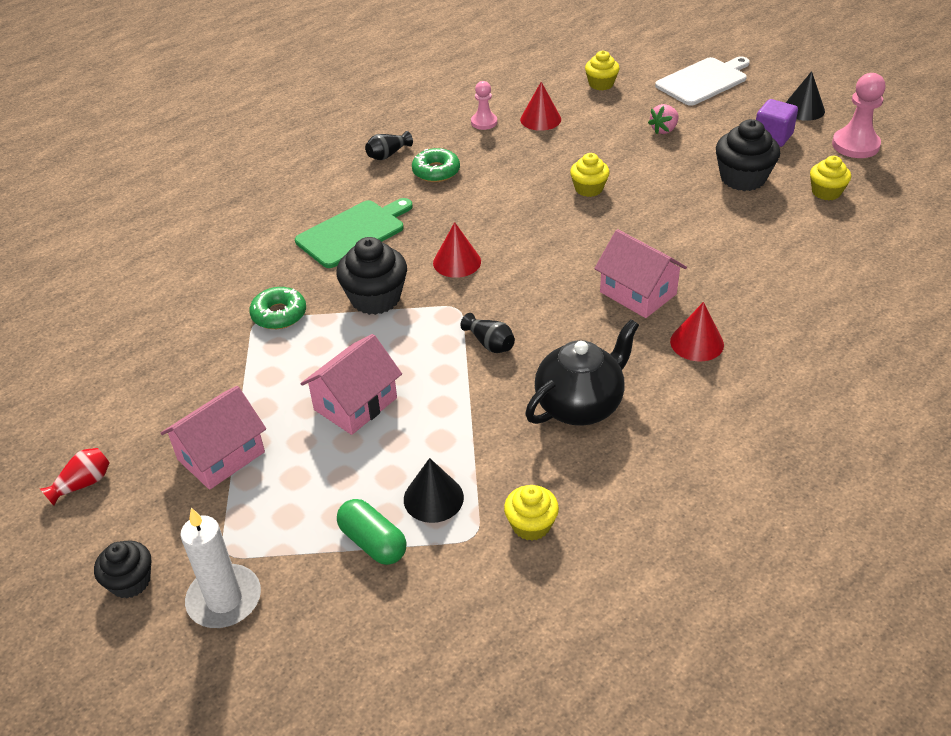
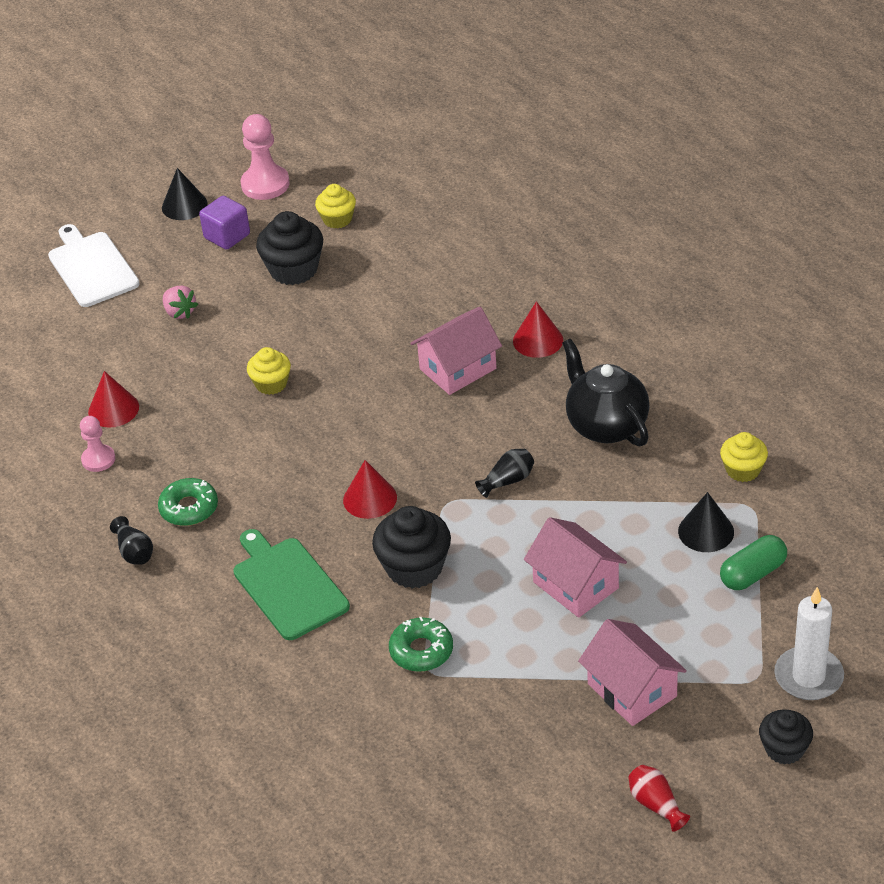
camera: 80 degrees left, 0 degrees up
(601, 84) = (58, 350): yellow cupcake -> none

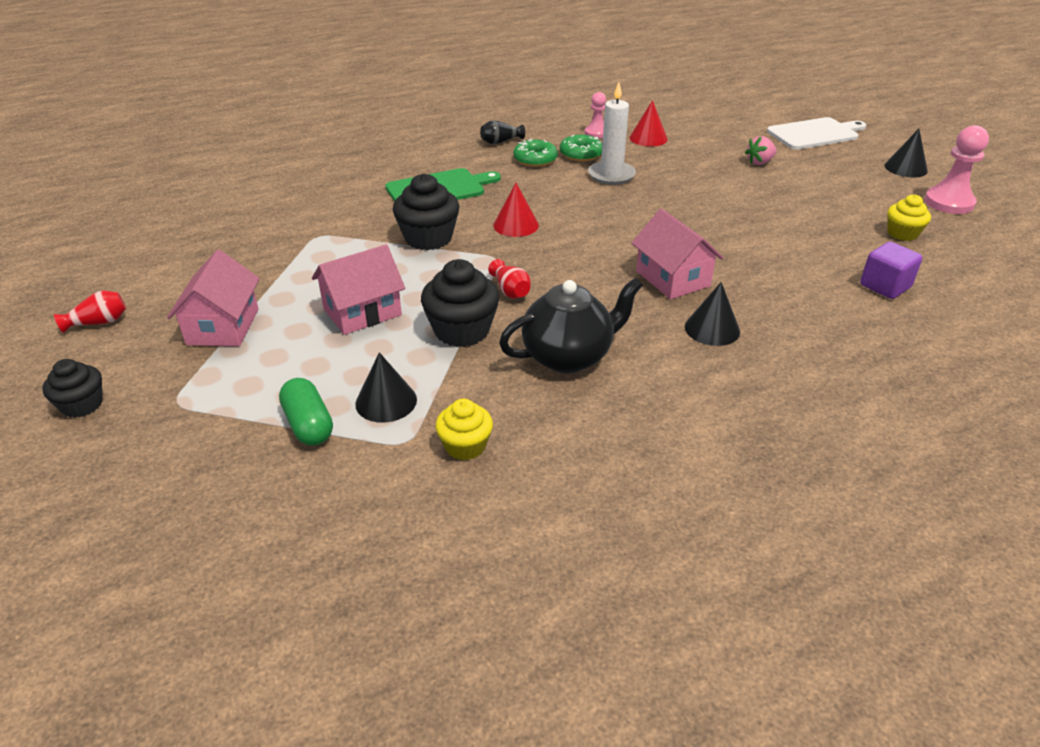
camera: 95 degrees right, 5 degrees down
(227, 236) = (865, 183): purple cube -> purple cube (885, 286)
(271, 384) = (666, 193): yellow cupcake -> none
(293, 269) = (820, 209): black cupcake -> black cupcake (462, 330)
(421, 651) = (340, 234): green donut -> green donut (581, 154)
(508, 481) = (510, 290): black vase -> red vase
(538, 340) = (712, 329): red cone -> black cone
(632, 690) = (223, 326): pink house -> pink house turned 60 degrees counterclockwise
(808, 676) = (149, 439): white candle -> white candle (611, 175)

